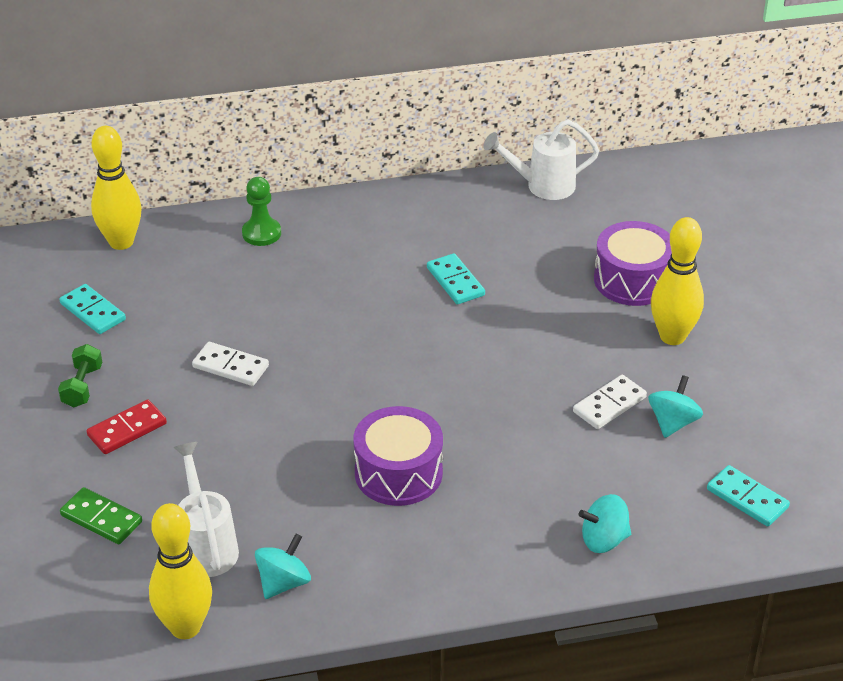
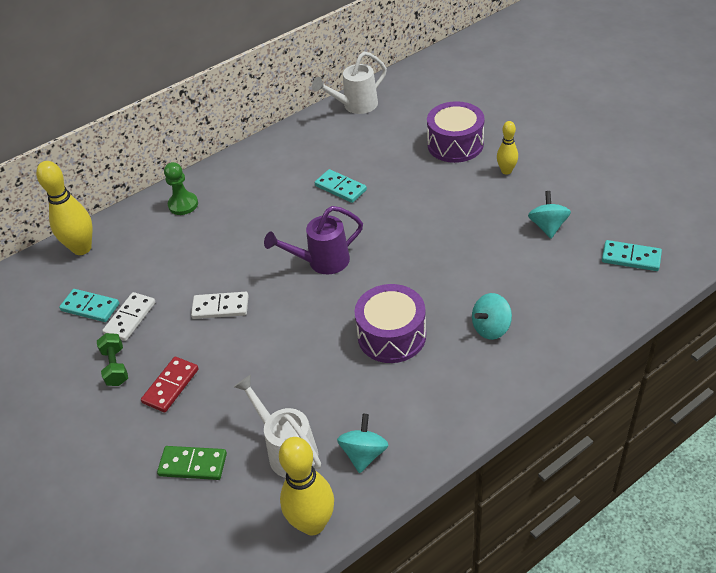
camera: 20 degrees left, 5 degrees up
(376, 360) = (322, 262): none -> purple watering can
(604, 540) = (562, 324): turquoise spinning top -> turquoise spinning top (491, 328)
(609, 405) = (499, 231): white domino -> white domino (130, 318)
(672, 336) = (506, 171): yellow bowling pin -> yellow bowling pin, size x0.57

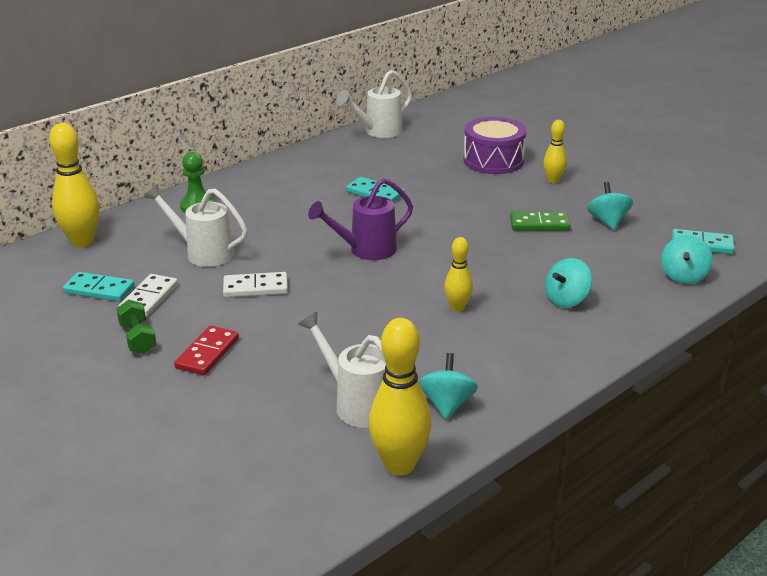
camera: 10 degrees left, 15 degrees down
(181, 263) = (203, 253): none -> white watering can
(193, 465) = (245, 419): green domino -> green domino (539, 224)
(392, 335) = (457, 307): purple drum -> yellow bowling pin
(605, 299) = (683, 276): none -> turquoise spinning top

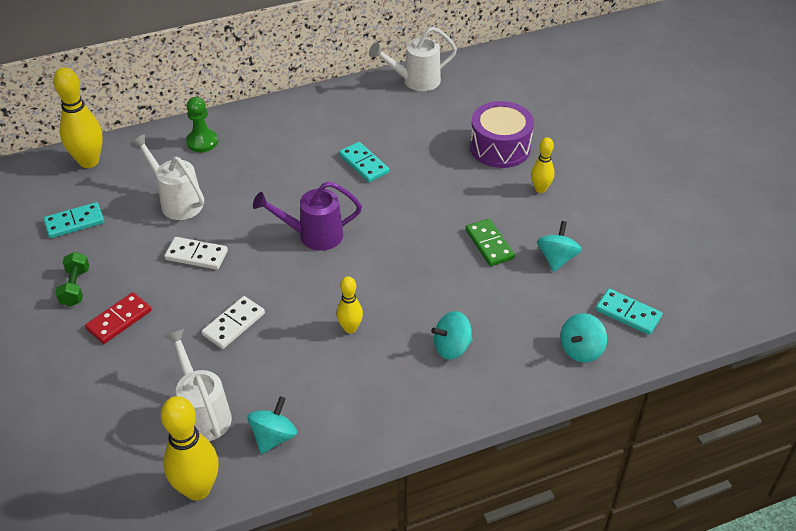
camera: 20 degrees right, 15 degrees up
(99, 289) = (74, 222): turquoise domino -> turquoise domino turned 60 degrees counterclockwise
(149, 298) = (107, 243): white domino -> white domino (234, 324)
(539, 224) = (489, 244): green domino -> green domino turned 45 degrees clockwise

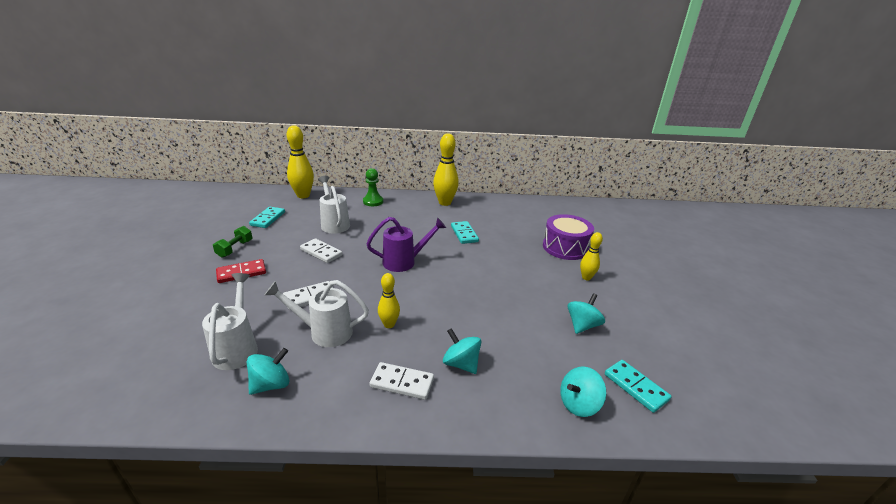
camera: 20 degrees right, 15 degrees down
(74, 222) = (268, 219): turquoise domino -> turquoise domino turned 75 degrees counterclockwise
(197, 489) = (178, 405): yellow bowling pin -> yellow bowling pin (445, 203)
(313, 235) = (404, 262): purple watering can -> purple watering can turned 150 degrees clockwise
(404, 388) = (402, 382): none -> white domino
(415, 81) = (523, 203): white watering can -> white watering can (324, 332)
(452, 347) = (461, 363): turquoise spinning top -> turquoise spinning top turned 45 degrees clockwise
(489, 244) = (529, 301): green domino -> none

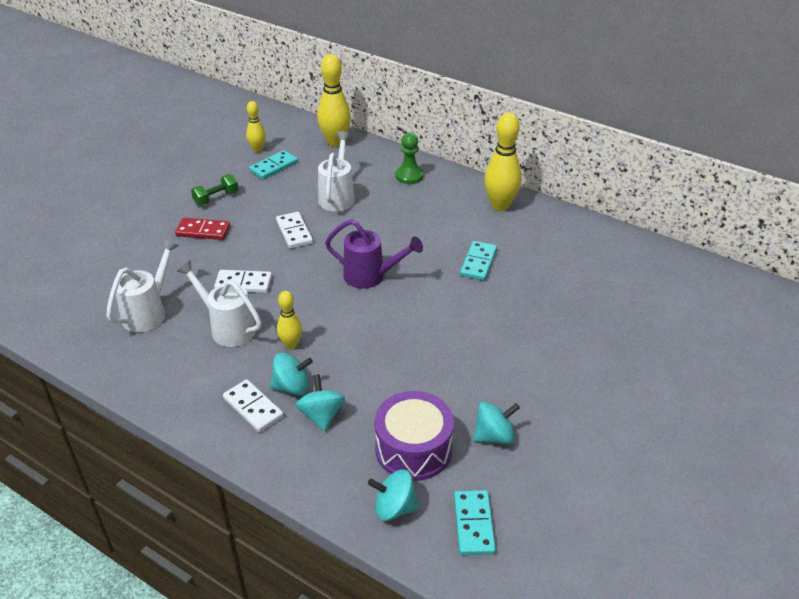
camera: 35 degrees right, 10 degrees up
(271, 384) = (151, 359): turquoise spinning top -> turquoise spinning top (292, 387)
(565, 247) = (595, 330): purple drum -> purple drum (413, 449)
(586, 277) = (572, 382): yellow bowling pin -> yellow bowling pin (257, 150)

